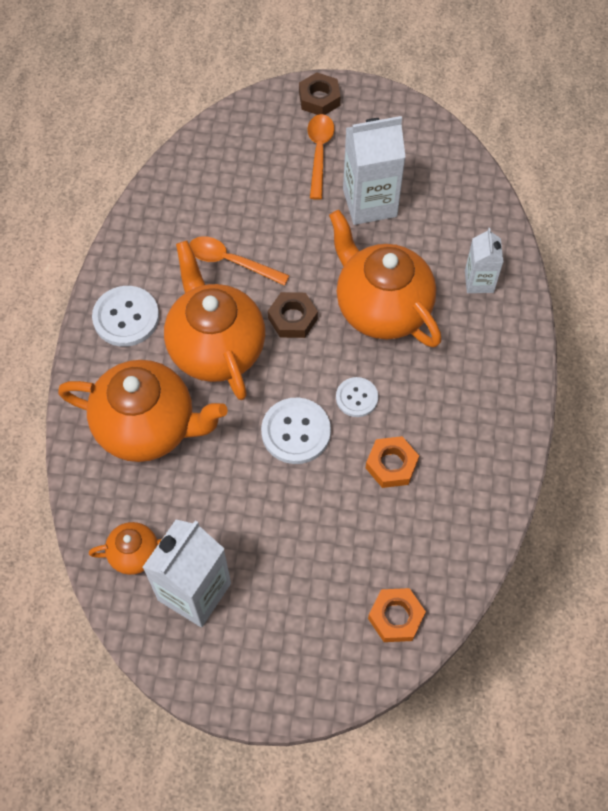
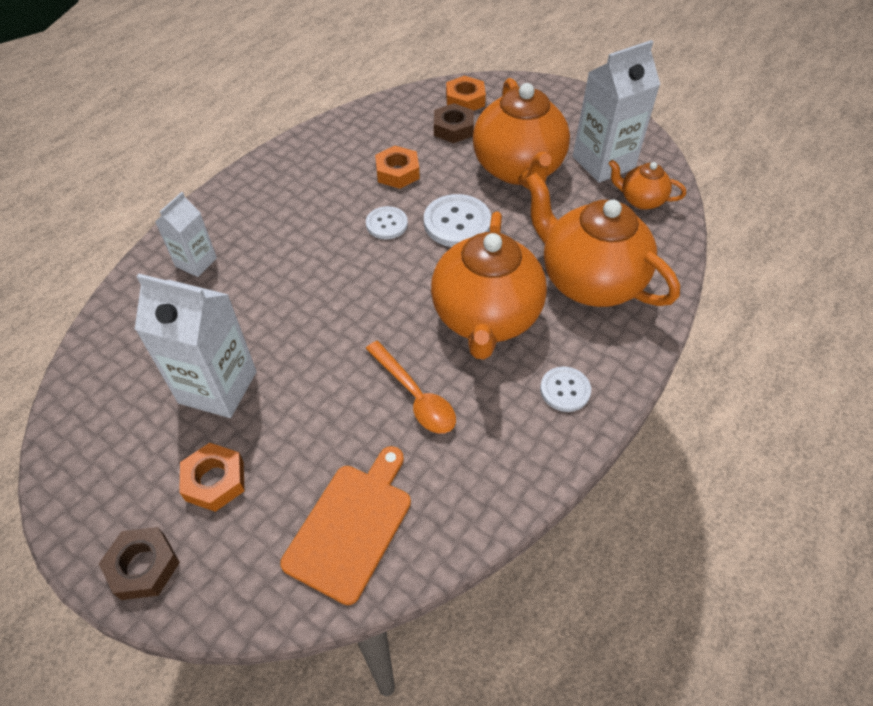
camera: 150 degrees left, 10 degrees down
(126, 317) = (565, 390): white button -> white button, size x0.62
(218, 169) = (351, 526): none -> orange cutting board
(292, 318) = (393, 309): brown nut -> brown nut (453, 128)
(319, 153) = (215, 481): orange spoon -> orange nut
(381, 308) = (303, 281): orange teapot -> orange teapot (518, 169)

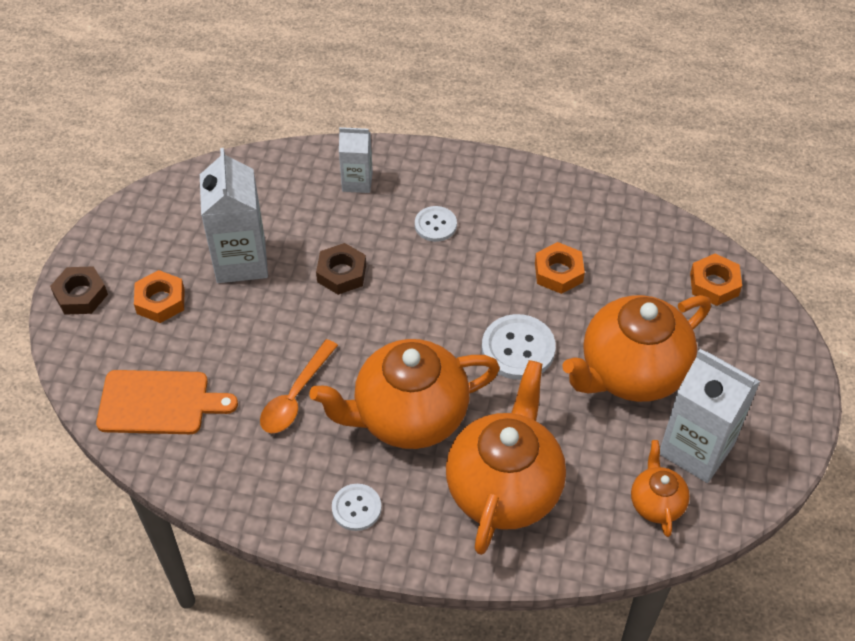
camera: 65 degrees right, 0 degrees up
(386, 224) = (482, 294): white button -> white button (435, 225)
(453, 128) = (658, 292): brown nut -> brown nut (341, 273)

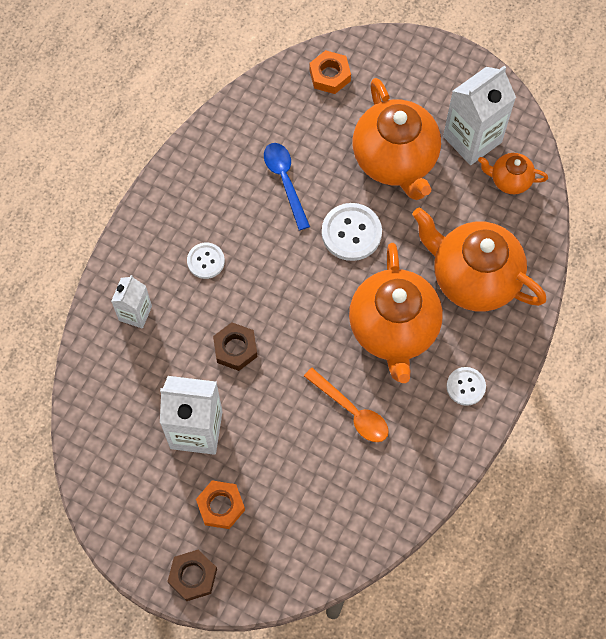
camera: 75 degrees left, 15 degrees up
(159, 403) = (329, 522): orange cutting board -> none
(558, 272) = (285, 181): orange nut -> blue spoon

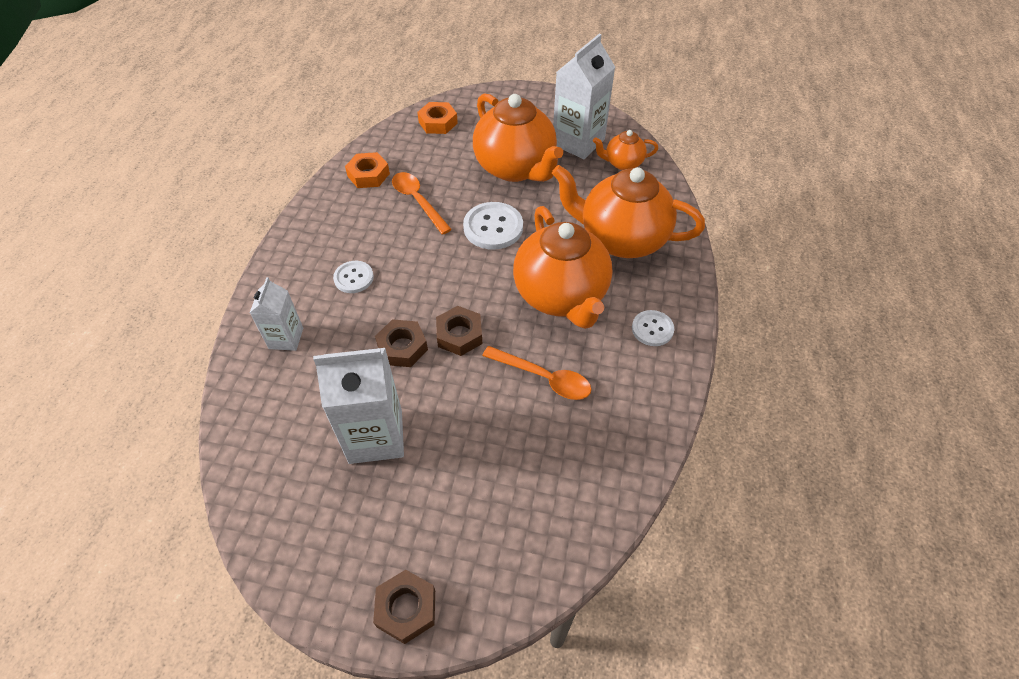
camera: 15 degrees left, 15 degrees down
(221, 506) = (423, 513): orange nut -> orange nut (368, 175)
(285, 181) = (418, 201): blue spoon -> orange spoon
(289, 348) = (459, 335): none -> brown nut

